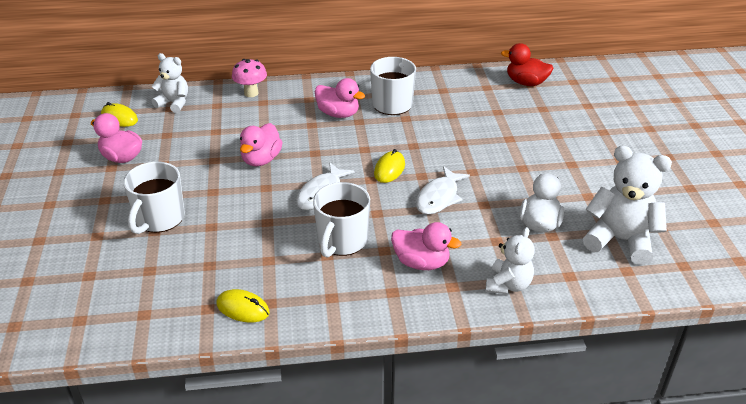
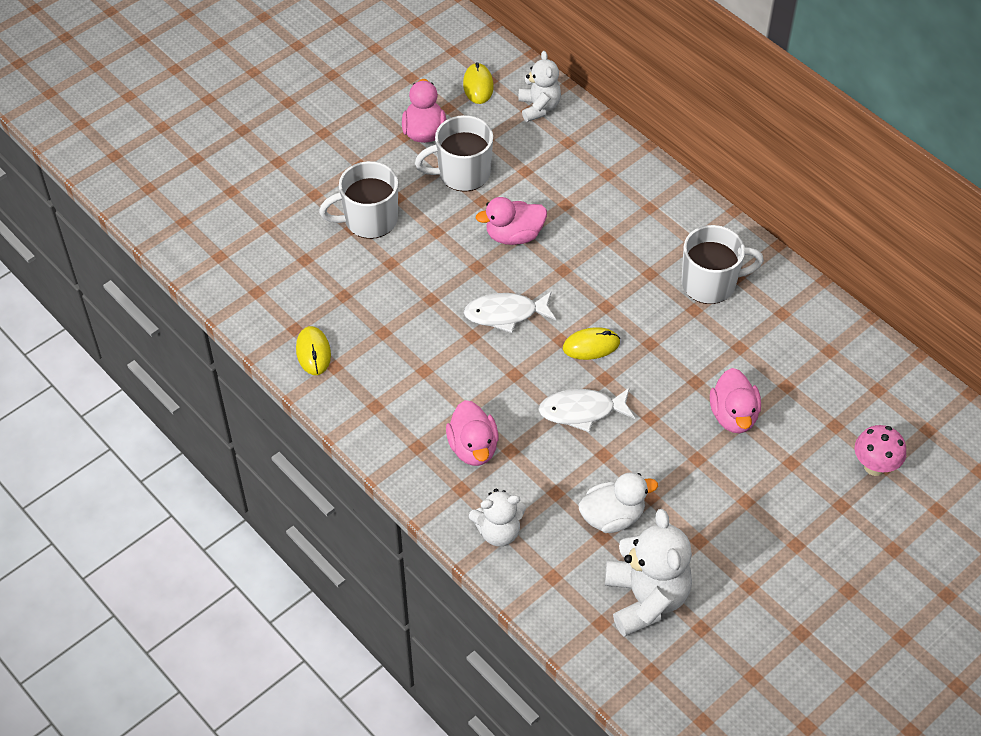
camera: 55 degrees right, 15 degrees up
(251, 93) = (614, 154): pink mushroom -> pink mushroom (874, 466)
(338, 114) = (646, 248): pink duck -> pink duck (733, 416)
(342, 241) = (452, 370): white mug -> white mug (462, 173)
(526, 82) = (877, 383): red duck -> none

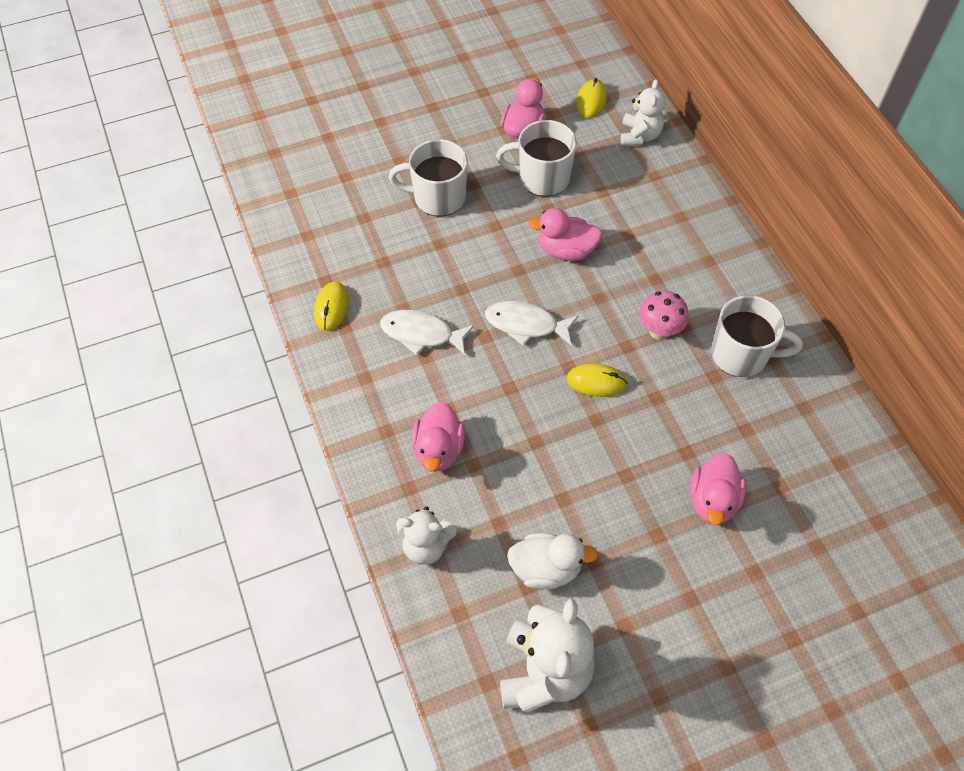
camera: 20 degrees right, 5 degrees up
(581, 411) = (560, 446): white fish -> white fish (421, 334)
(874, 466) = (844, 607): pink mushroom -> pink mushroom (659, 331)

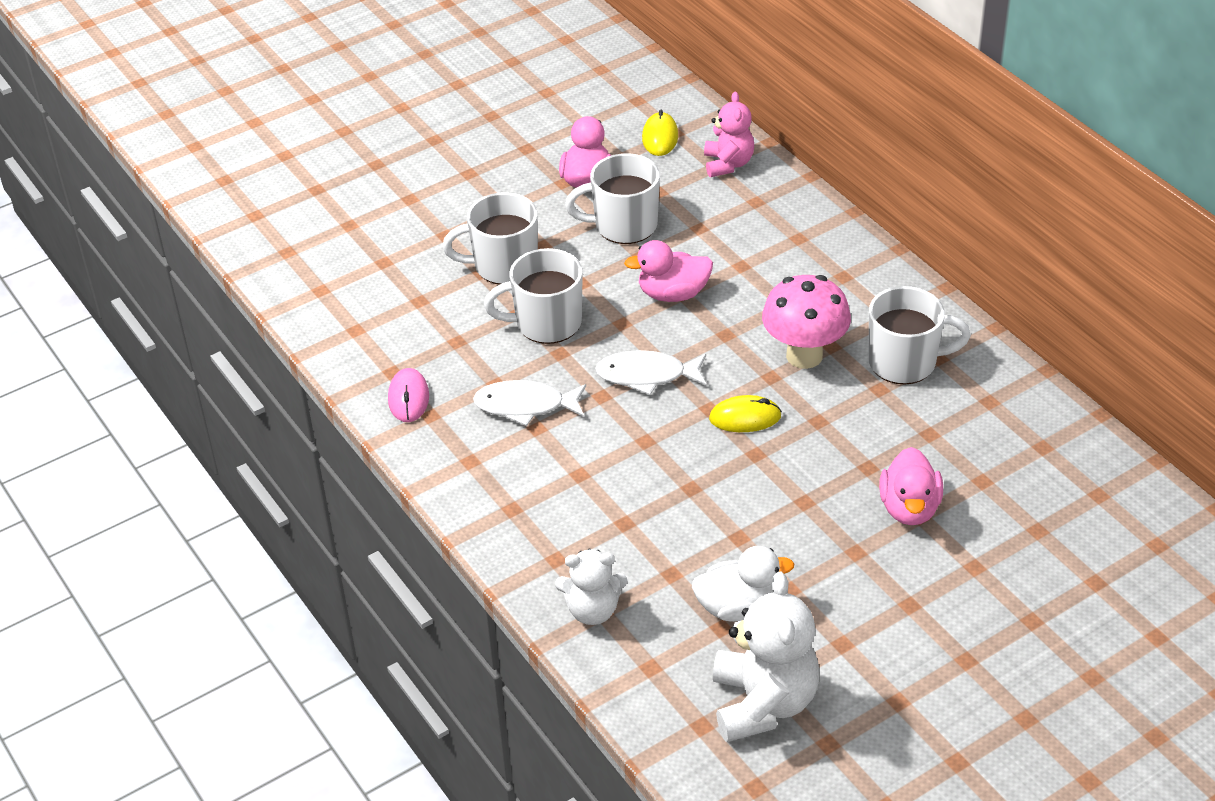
camera: 10 degrees left, 15 degrees down
(331, 308) = (408, 398): yellow mouse -> pink mouse
(438, 450) = (579, 516): pink duck -> none
(458, 258) = (546, 323): none -> white mug
(639, 136) = (728, 164): white teddy bear -> pink teddy bear
(659, 331) = (804, 356): pink mushroom -> pink mushroom, size x1.51

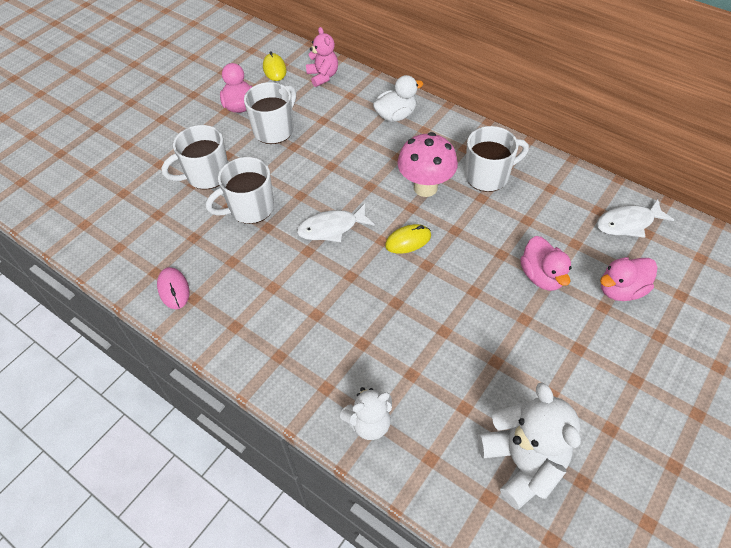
camera: 20 degrees left, 10 degrees up
(525, 406) = (258, 272): white fish -> white fish (628, 223)
(623, 225) = (274, 130): white mug -> white mug turned 150 degrees clockwise
(673, 294) = (325, 167): pink duck -> pink duck (621, 290)
(737, 607) = (468, 387): white duck -> white duck (396, 115)

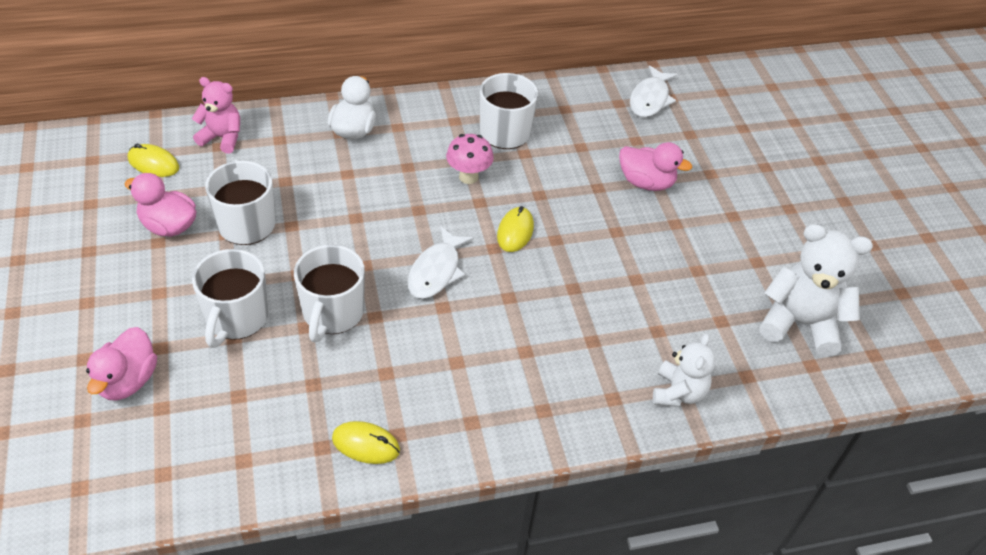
camera: 55 degrees left, 5 degrees down
(173, 289) = (366, 444): pink mouse -> yellow mouse
(425, 187) = (468, 177): pink mushroom -> pink mushroom, size x0.66
(621, 290) = (706, 152): pink duck -> pink duck (128, 381)

